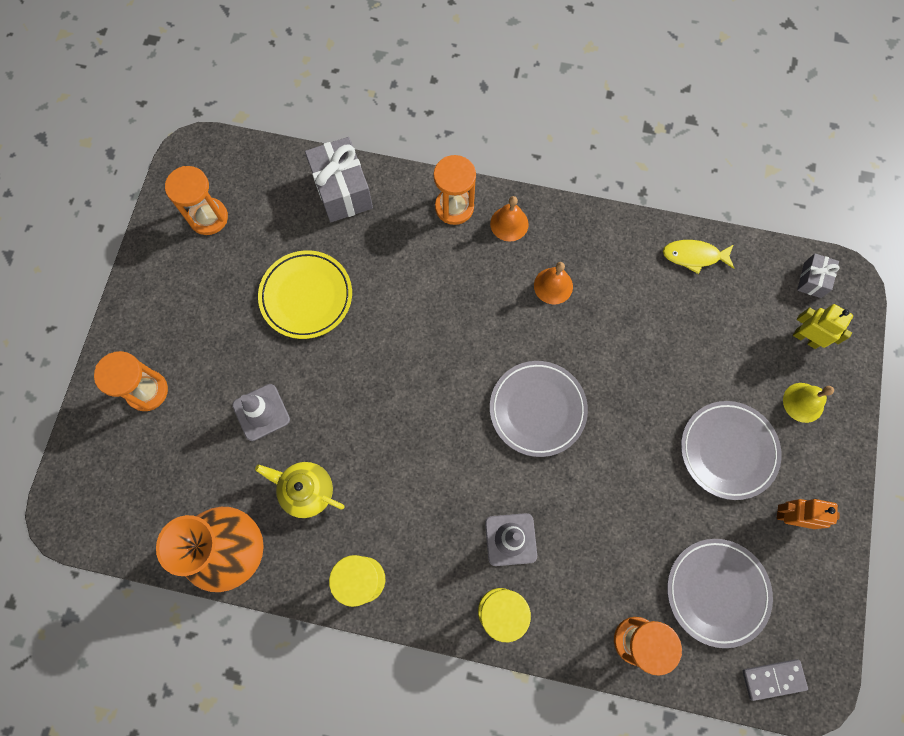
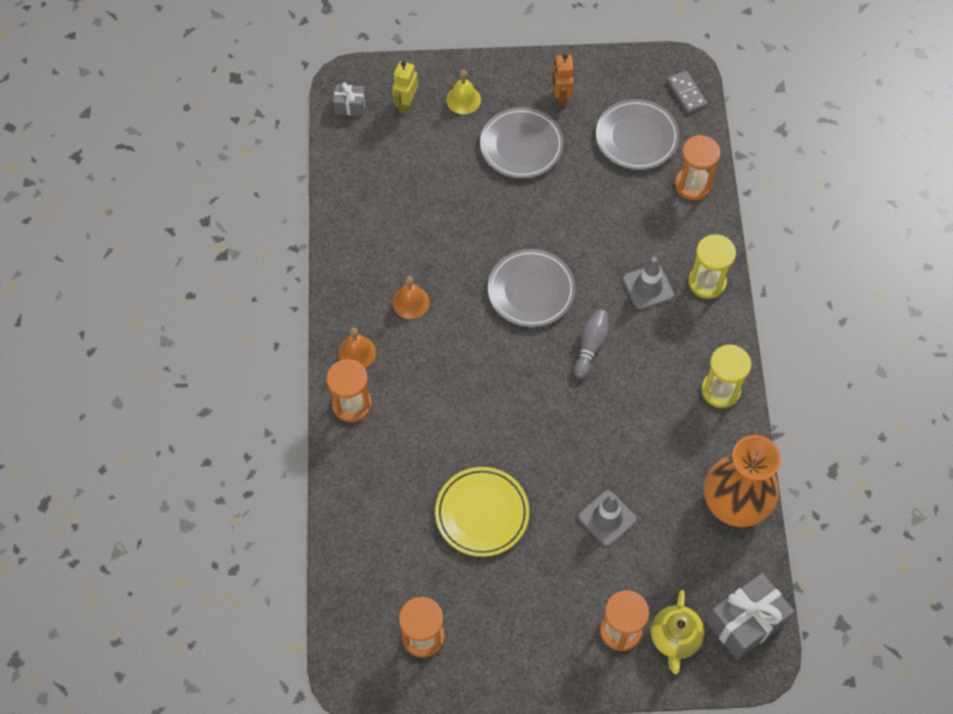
camera: 105 degrees left, 10 degrees down
(306, 491) = (664, 457): yellow teapot -> yellow teapot (675, 638)
(342, 190) = (359, 513): grey gift -> grey gift (746, 622)
(454, 453) = (590, 346): none -> grey bowling pin
(694, 256) = (351, 196): yellow fish -> none

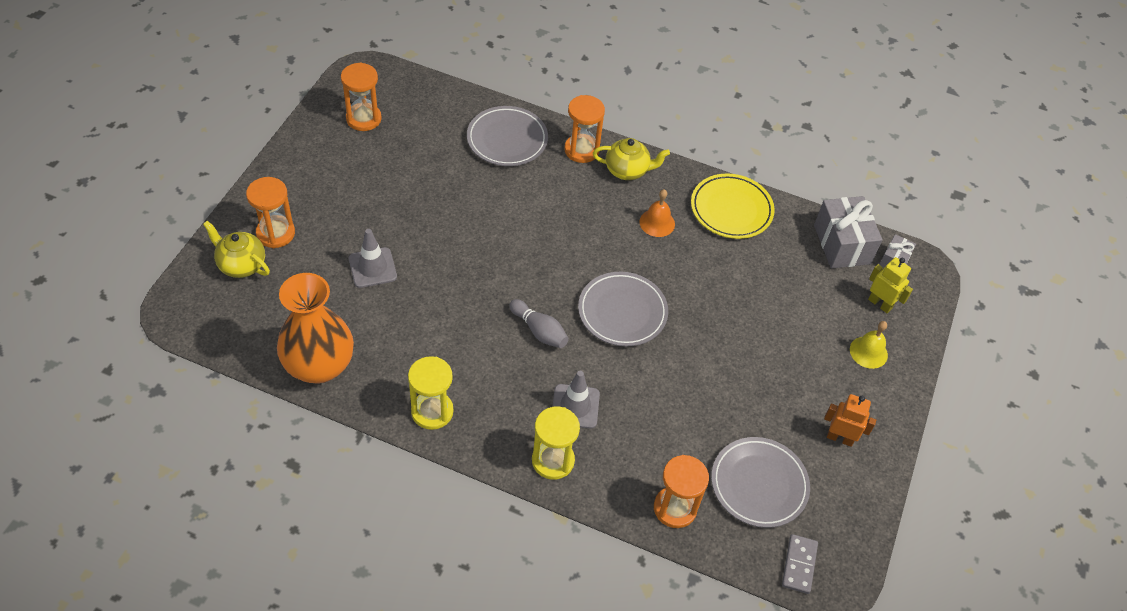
camera: 110 degrees right, 10 degrees down
(357, 352) = (627, 170): orange bell -> yellow teapot
(482, 513) = (434, 190): yellow plate -> yellow plate (731, 209)
(521, 146) = (791, 376): grey plate -> grey plate (507, 139)
(686, 93) = (799, 565): grey domino -> grey domino turned 75 degrees counterclockwise
(746, 622) = (214, 319): grey gift -> grey gift (842, 244)

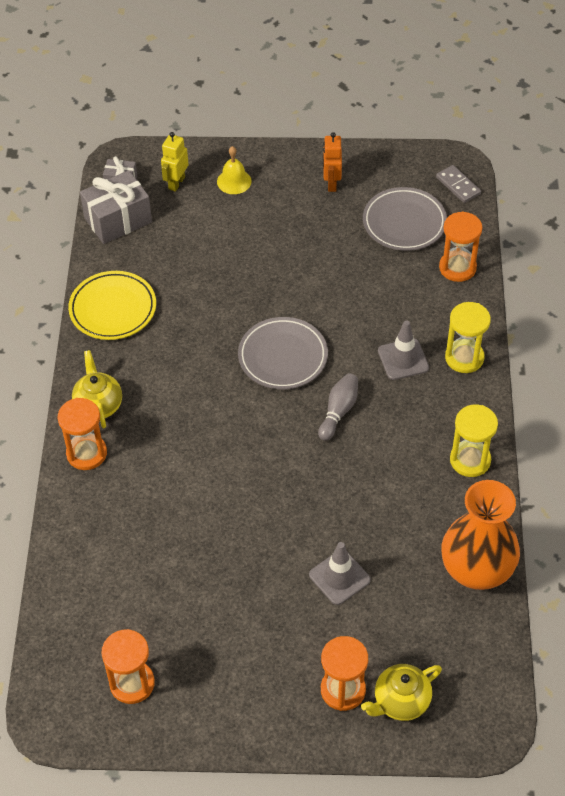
camera: 105 degrees left, 0 degrees up
(241, 264) = (400, 702): yellow teapot -> yellow teapot turned 45 degrees clockwise
(507, 139) = (101, 526): grey plate -> none
(657, 223) = (159, 361): orange bell -> none
(799, 565) = (458, 186): grey domino -> grey domino turned 60 degrees clockwise

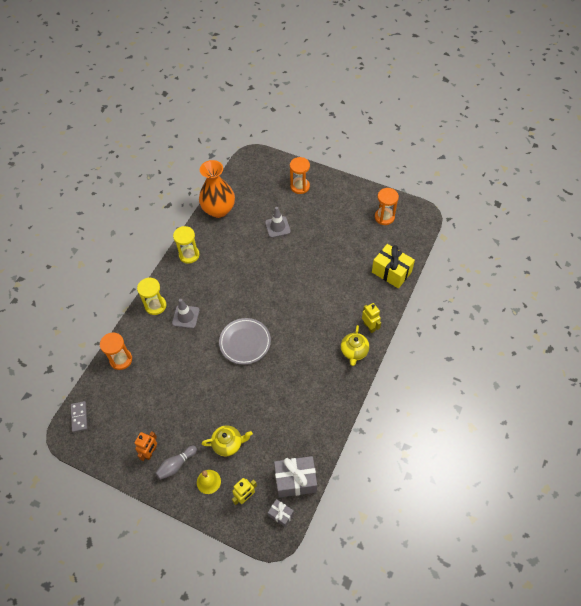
camera: 155 degrees left, 5 degrees up
(79, 567) = (391, 272): none -> yellow gift
(86, 453) = (369, 326): orange hourglass -> yellow robot
(113, 309) = (324, 411): yellow plate -> none
(338, 411) = (234, 301): grey bowling pin -> grey bowling pin (176, 465)
(400, 702) = (280, 175): yellow teapot -> yellow teapot (228, 444)
(404, 222) = (128, 403): grey plate -> none

